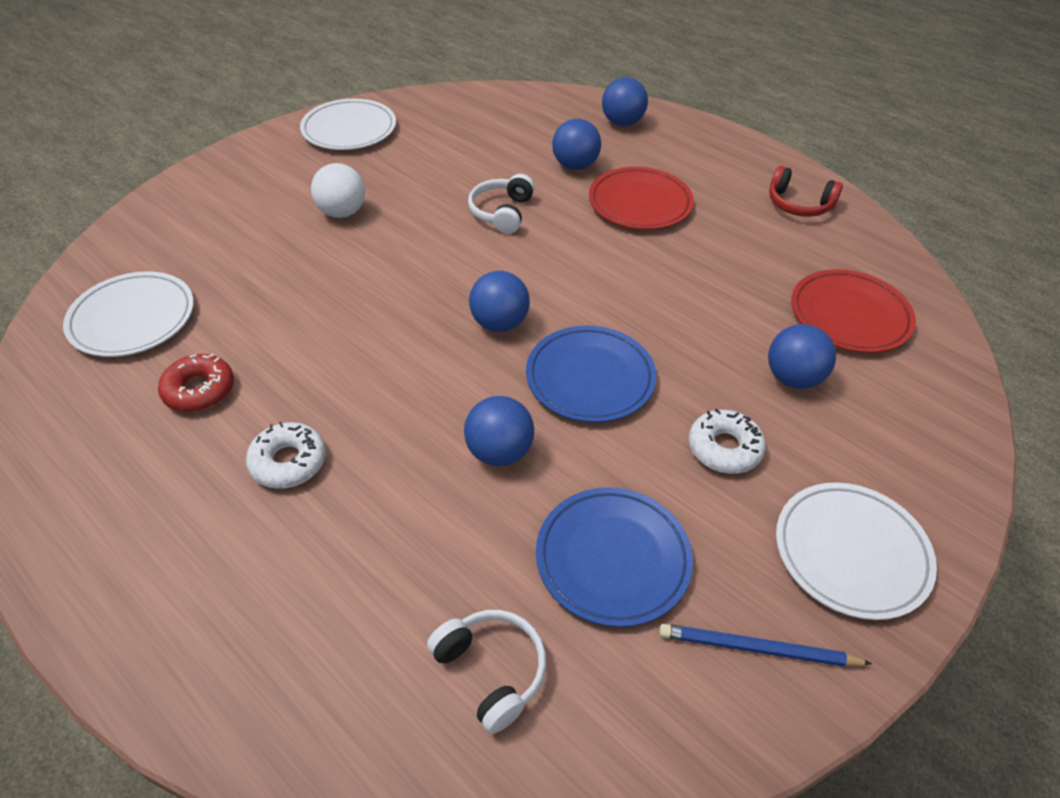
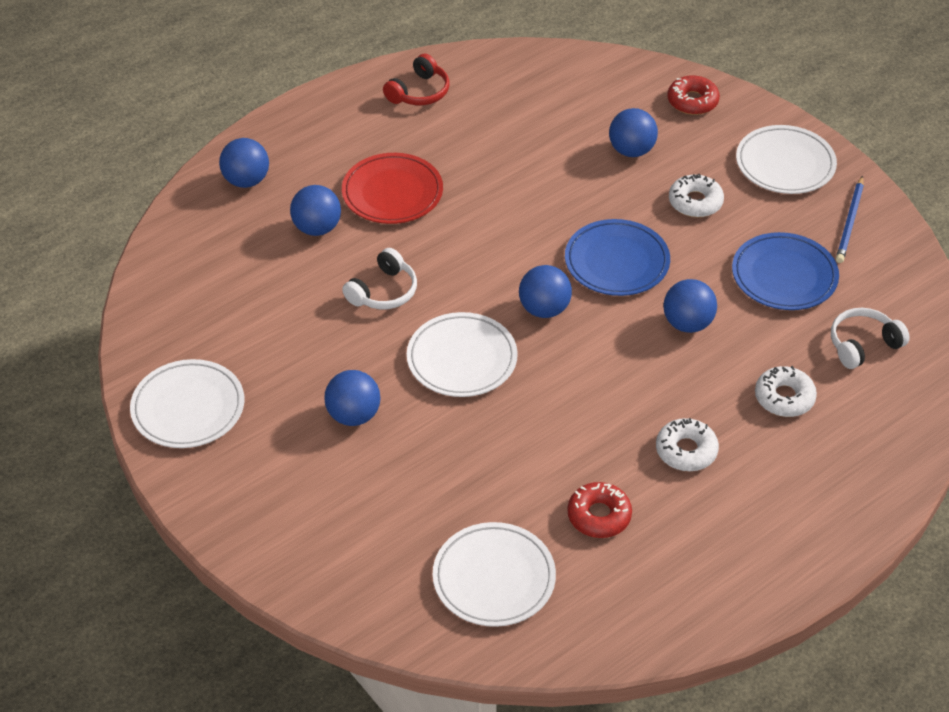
camera: 80 degrees left, 0 degrees up
(342, 212) = (353, 415): white ball -> blue ball
(378, 565) = (784, 397): none -> white donut
(419, 270) = (462, 359): none -> white plate
(502, 212) = (383, 291): white headphones -> white headphones turned 75 degrees counterclockwise
(849, 315) = (568, 103): red plate -> none
(925, 434) = (692, 101): none -> red donut

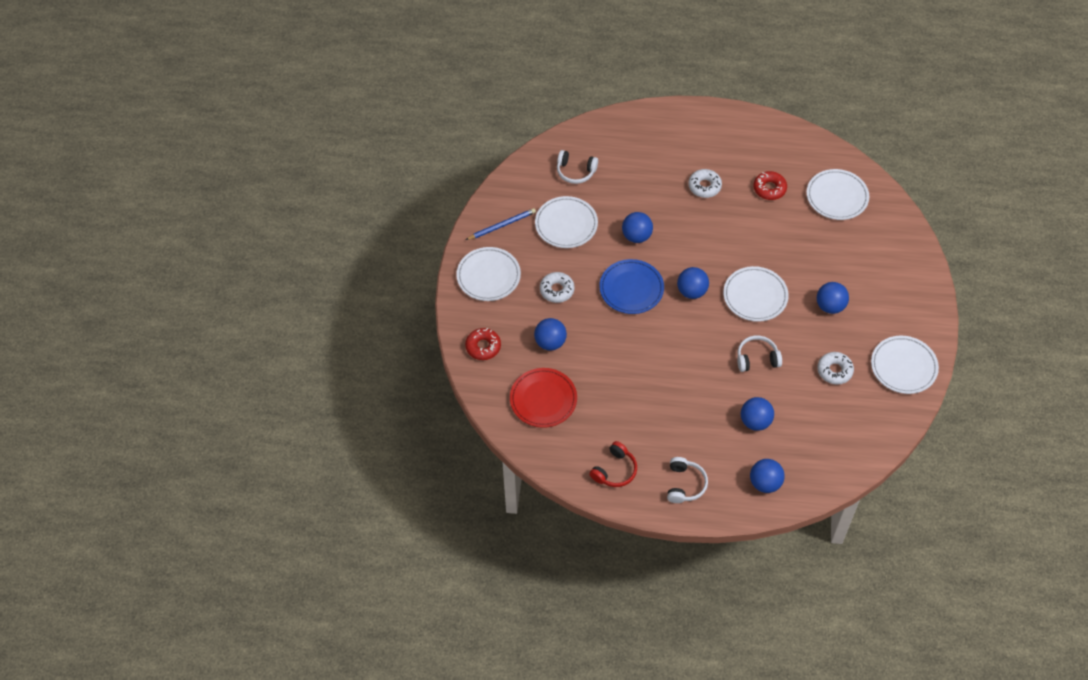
camera: 135 degrees left, 10 degrees up
(332, 126) = (685, 484): none -> white headphones
(392, 193) = (696, 413): red plate -> red plate (543, 399)
(419, 92) = (615, 470): red headphones -> red headphones turned 135 degrees clockwise
(784, 276) = (566, 224): blue plate -> white plate
(784, 397) = (637, 176): white donut -> white donut (834, 371)

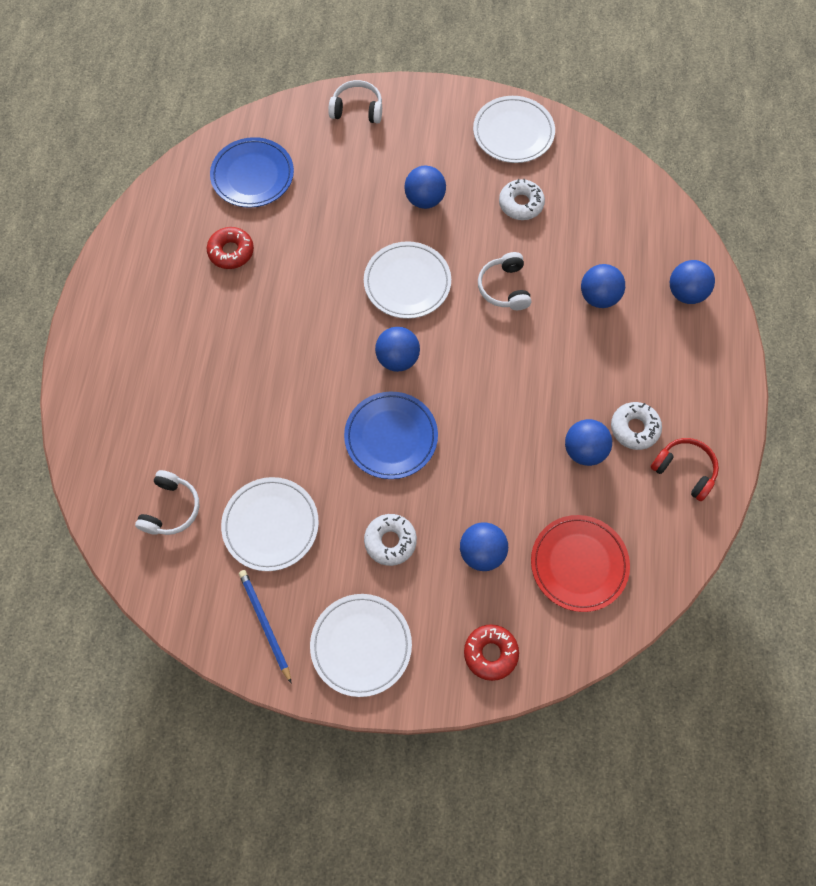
camera: 90 degrees left, 10 degrees up
(636, 236) = (299, 426): blue ball -> blue ball (584, 450)
(685, 484) = (697, 385): white headphones -> white headphones (357, 109)
(704, 186) = (219, 331): white donut -> white donut (634, 428)
(837, 197) = (252, 175): white plate -> blue plate

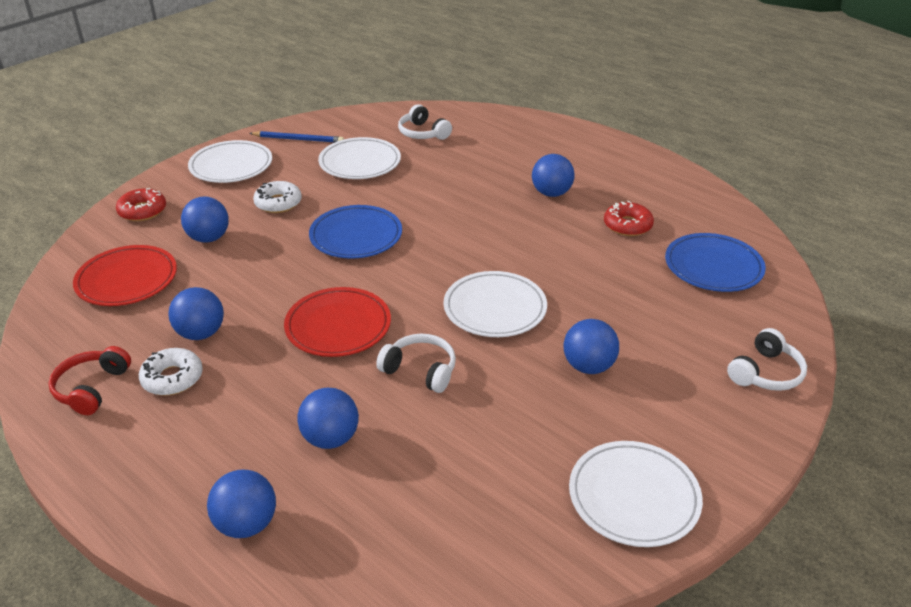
camera: 125 degrees right, 30 degrees down
(397, 359) = (421, 269): blue ball -> blue ball (551, 193)
(504, 367) = (338, 326): none -> red plate
(521, 204) = (515, 442): white donut -> none
(684, 470) = (92, 388): red headphones -> red headphones turned 120 degrees clockwise

